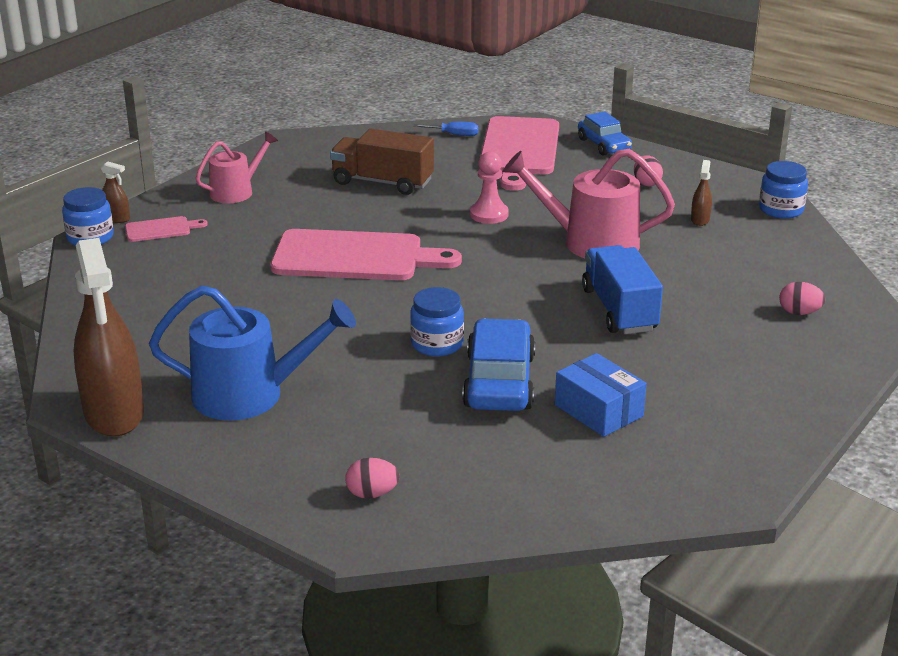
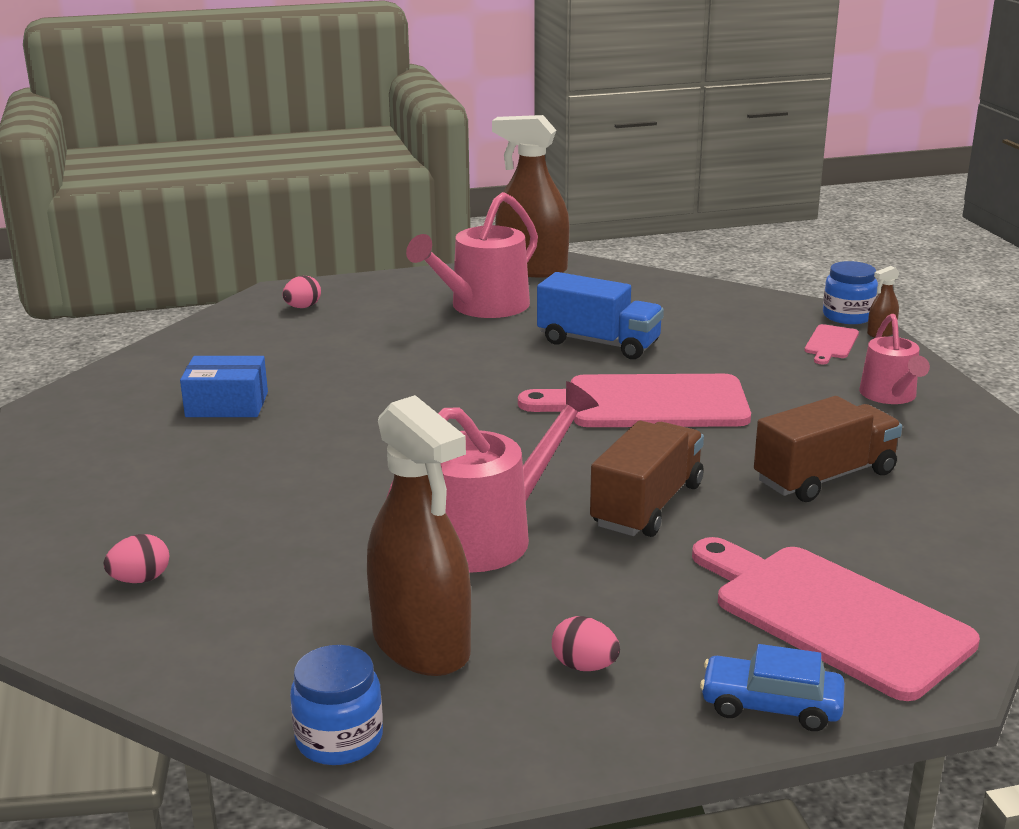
camera: 130 degrees right, 5 degrees down
(249, 395) = (483, 306): blue watering can -> pink watering can
(355, 257) = (647, 403): pink cutting board -> pink cutting board turned 45 degrees clockwise
(437, 344) = (432, 383): blue jar -> none
(454, 135) = (949, 587): blue screwdriver -> none
(489, 214) = (647, 505): pink pawn -> brown truck
(499, 381) = (336, 385): blue car -> none
(619, 310) = (335, 483): blue truck -> blue truck (598, 343)
(700, 220) = (421, 645): brown spray bottle -> brown spray bottle, size x2.50

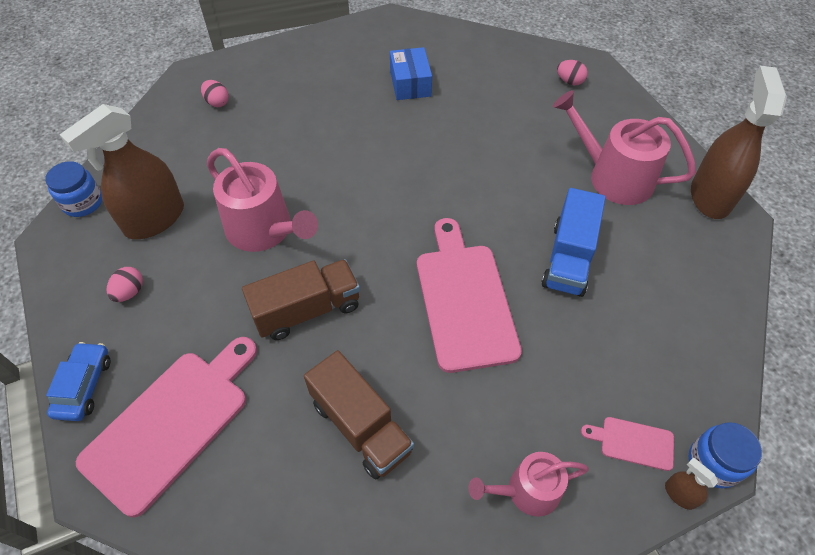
camera: 80 degrees right, 30 degrees up
(647, 505) = (307, 310): brown truck -> brown truck turned 45 degrees counterclockwise

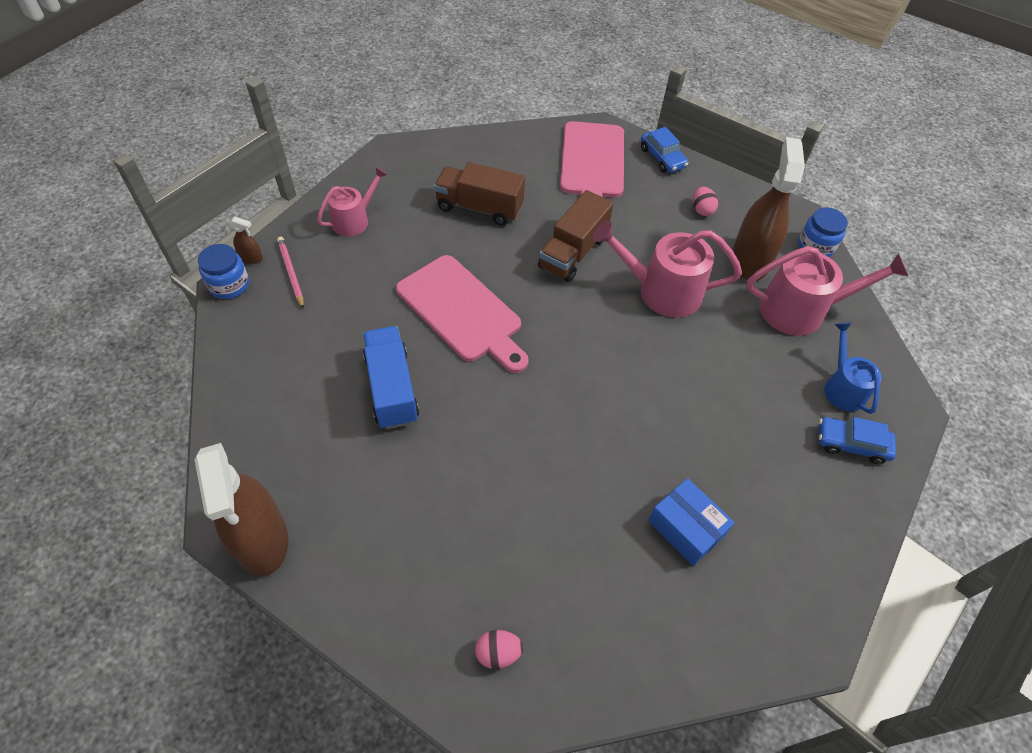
camera: 145 degrees right, 0 degrees up
(217, 102) = (842, 388): pink egg -> blue watering can
(256, 75) = (851, 444): none -> blue car
(613, 177) = (381, 510): pink watering can -> pink watering can (800, 310)
(633, 442) = (291, 273): pink cutting board -> pink pencil

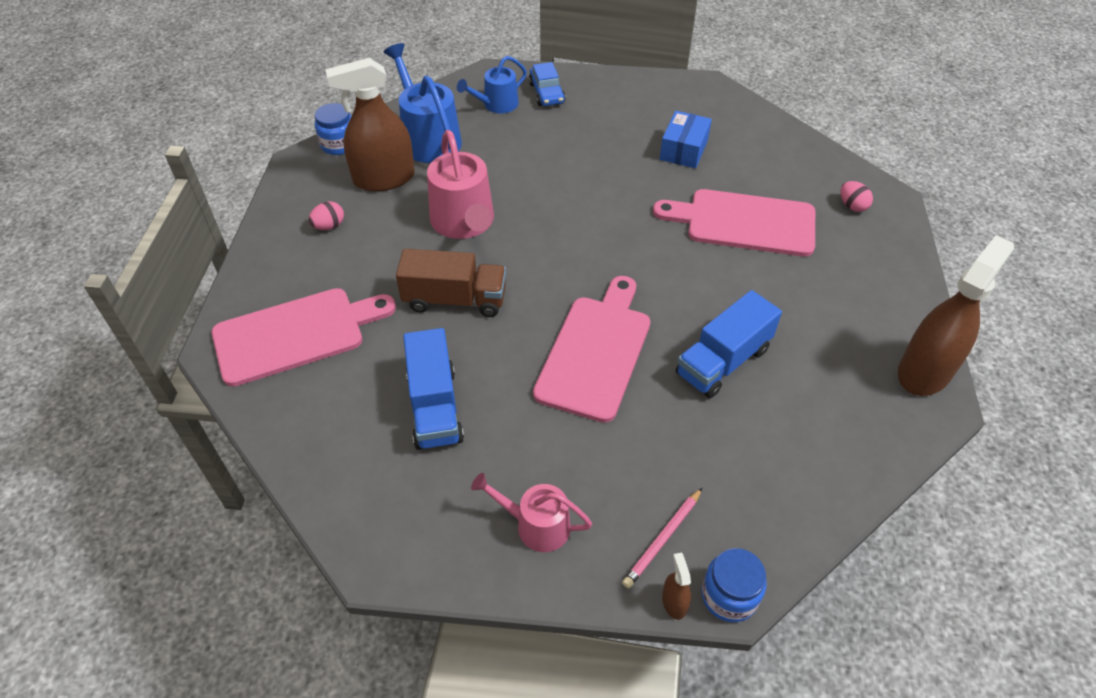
camera: 115 degrees left, 5 degrees down
(479, 207) = (435, 407): brown truck -> blue truck
(538, 514) = (744, 222): none -> pink cutting board
(662, 158) = (253, 279): blue car -> none
(800, 310) = (428, 139): pink watering can -> blue watering can

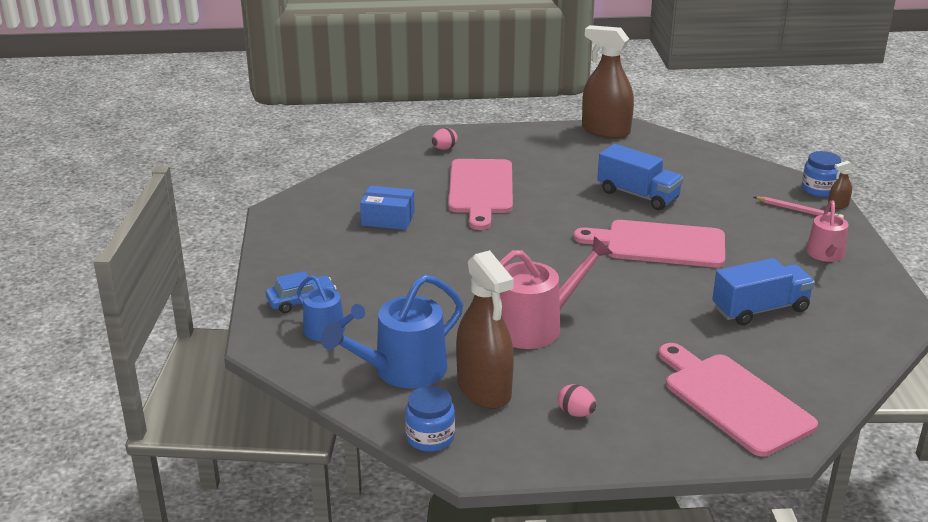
camera: 100 degrees left, 20 degrees down
(455, 299) = (639, 316): brown truck -> none

